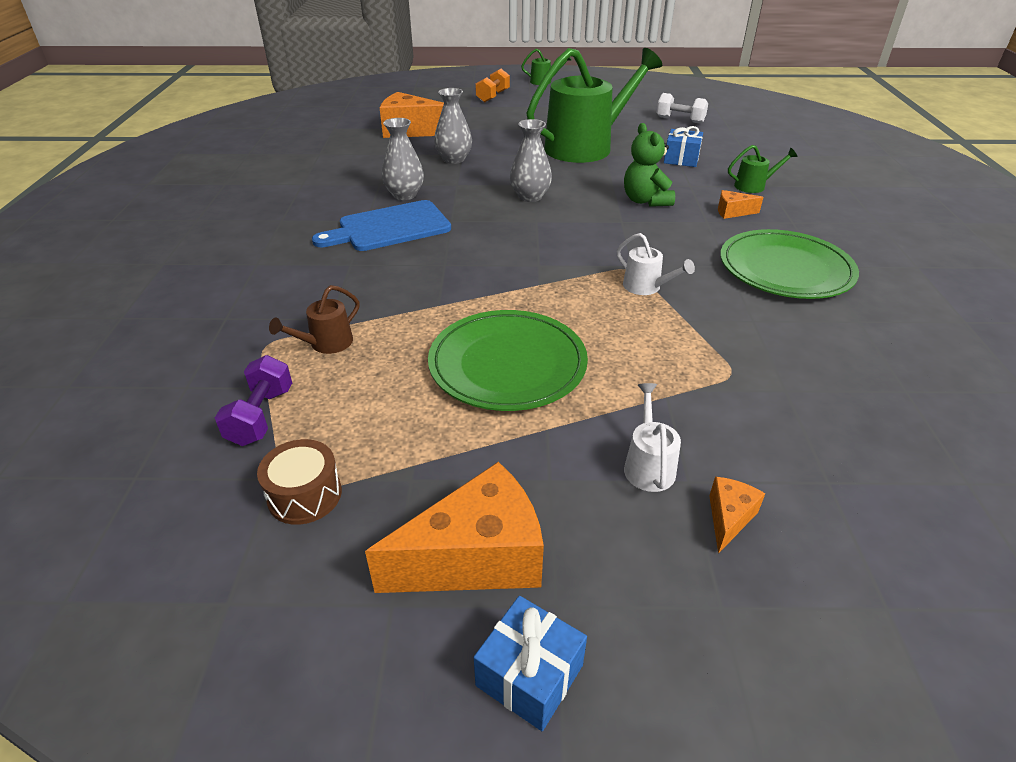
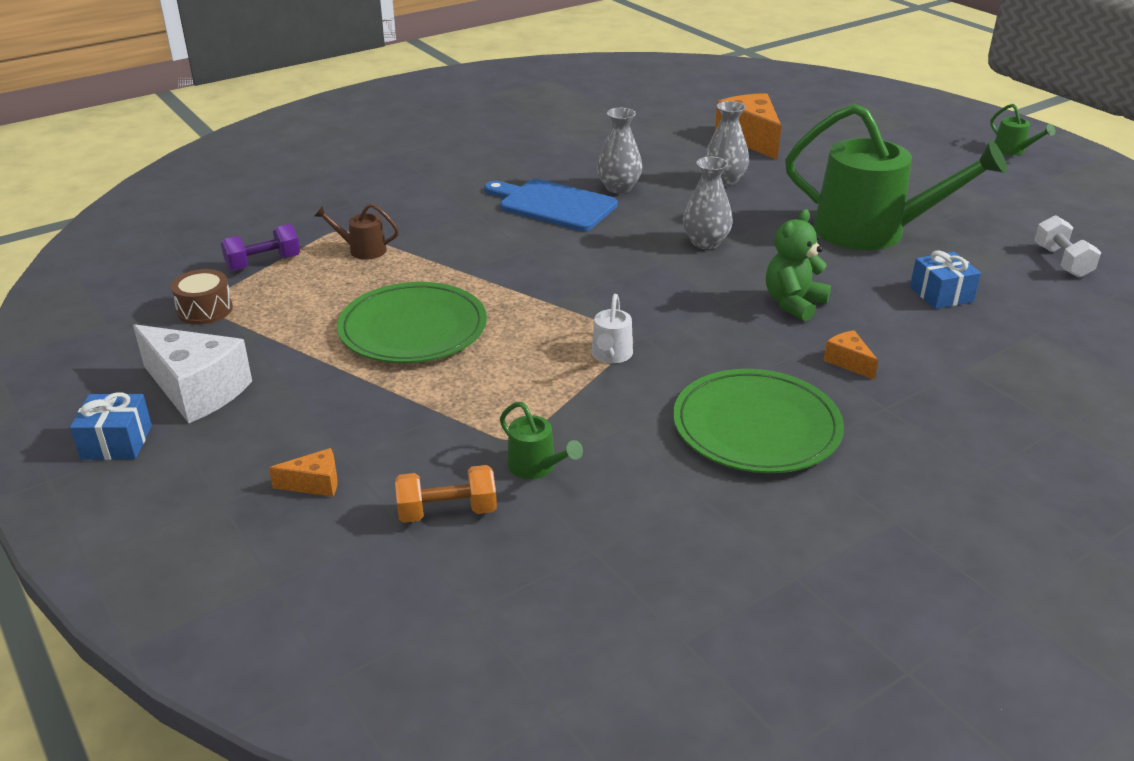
camera: 55 degrees right, 5 degrees down
(476, 557) = (196, 390): orange cheese -> white cheese
(493, 96) = (911, 141): orange dumbbell -> orange dumbbell (447, 512)
(648, 465) = (346, 430): white watering can -> none
(754, 186) = (945, 359): green watering can -> green watering can (536, 467)

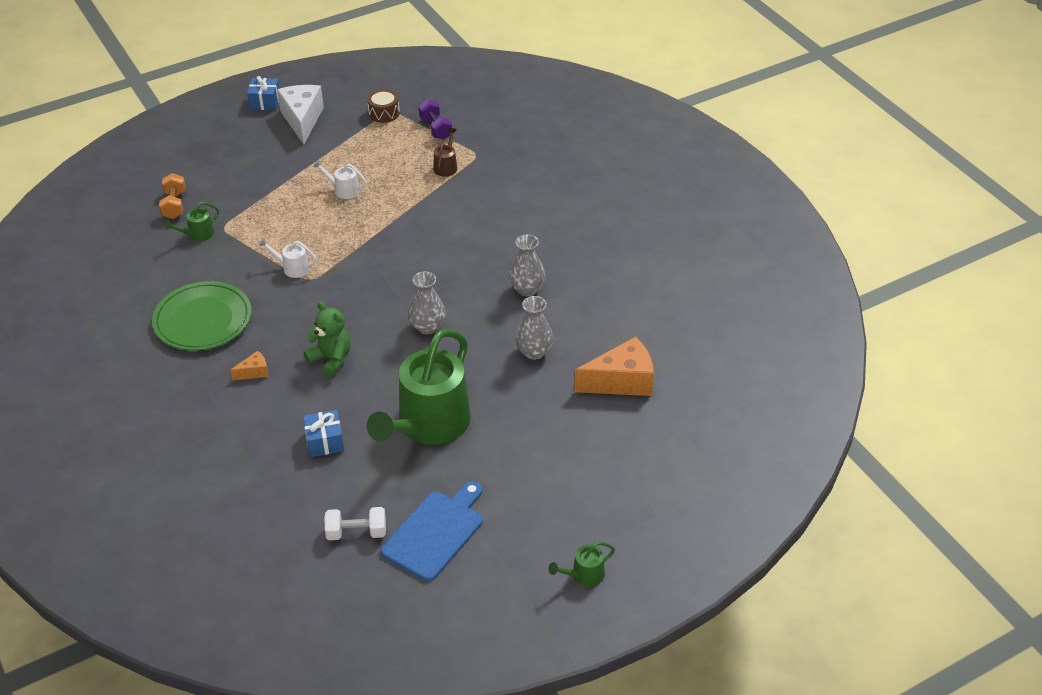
camera: 95 degrees right, 10 degrees up
(196, 390) = (302, 120): white cheese -> white cheese turned 135 degrees clockwise
(315, 484) = (211, 163): orange cheese -> none
(413, 329) = (343, 190): green plate -> white watering can
(553, 205) = (501, 253): blue cutting board -> blue cutting board (435, 532)

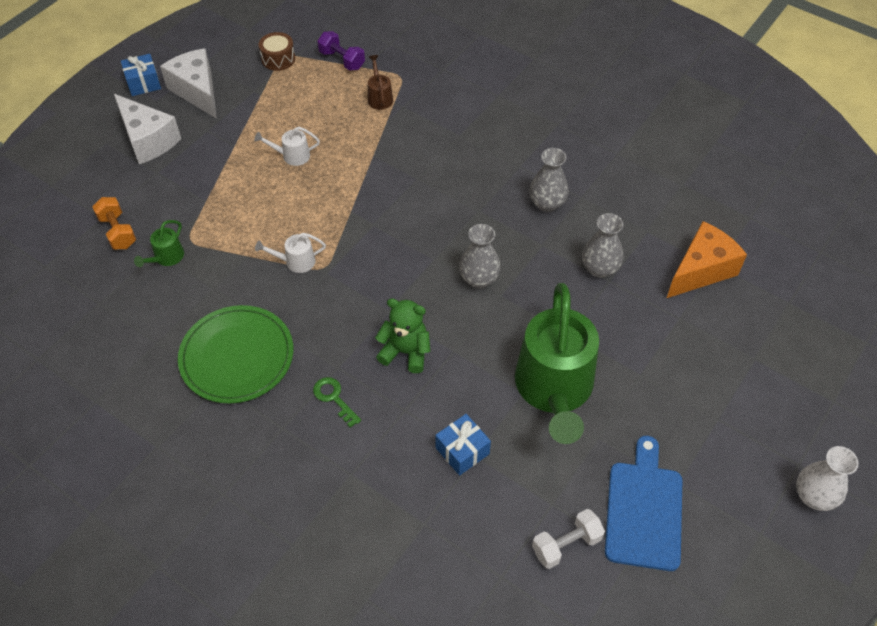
camera: 25 degrees left, 10 degrees up
(240, 145) = (148, 140): none -> white cheese
(254, 372) = (334, 398): orange cheese -> green key
(583, 575) = (813, 496): green watering can -> white vase

